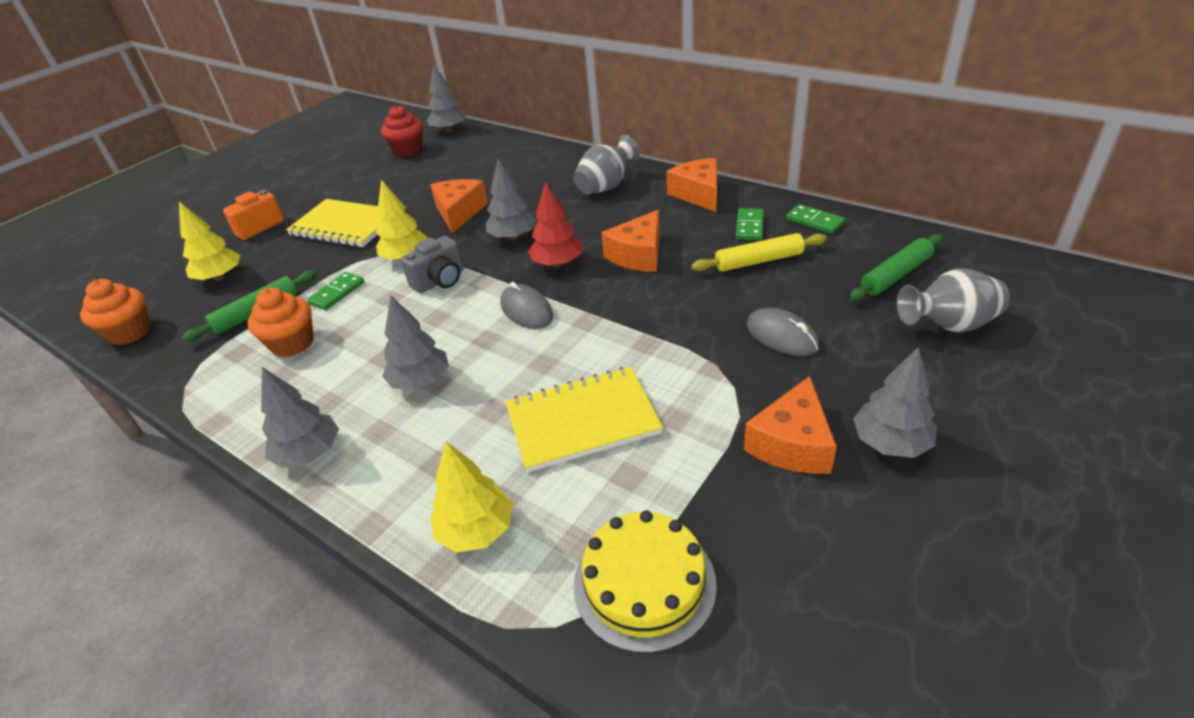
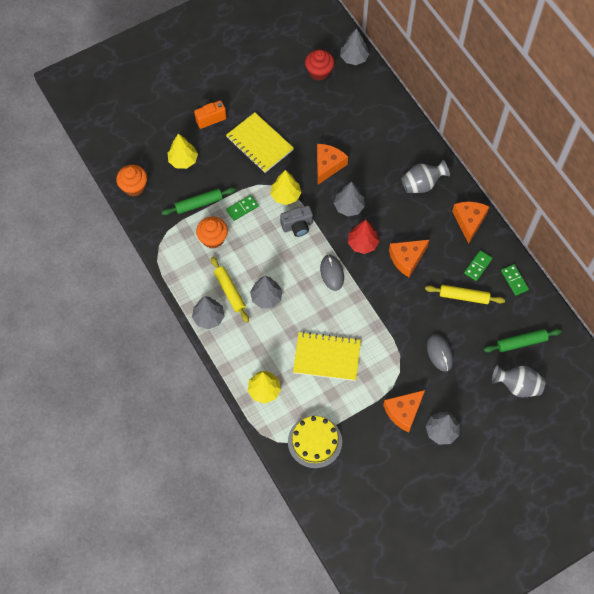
camera: 20 degrees right, 25 degrees up
(344, 399) = (229, 291): none -> yellow rolling pin

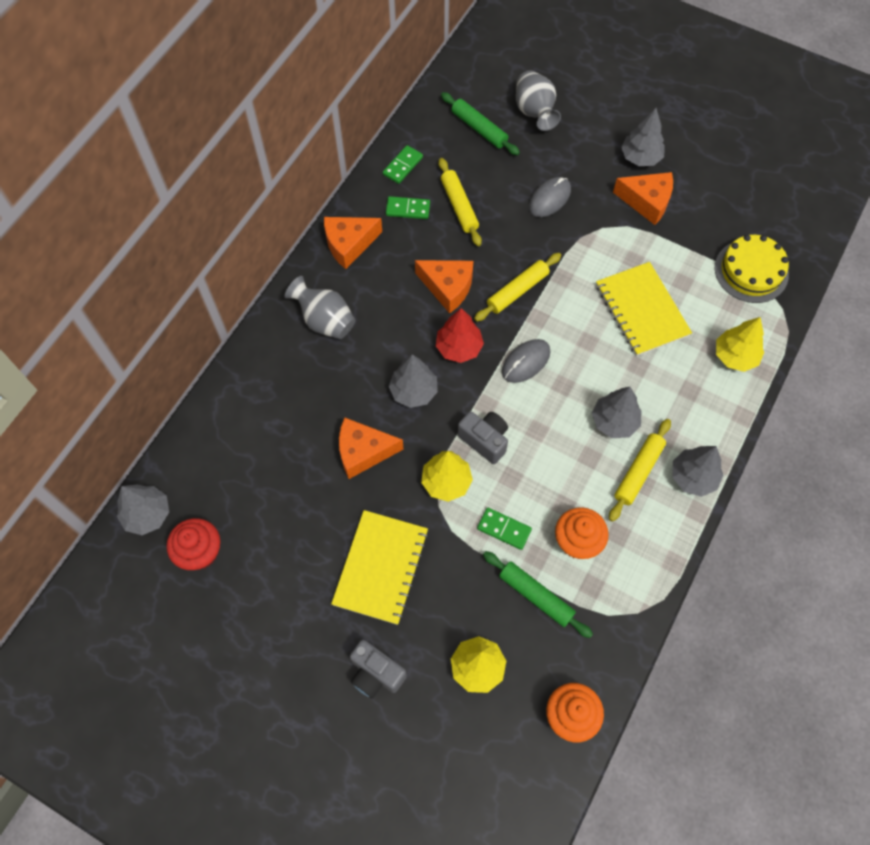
camera: 120 degrees left, 0 degrees up
(210, 117) = (376, 674): orange camera -> grey camera
(382, 295) = (517, 291): none -> yellow rolling pin

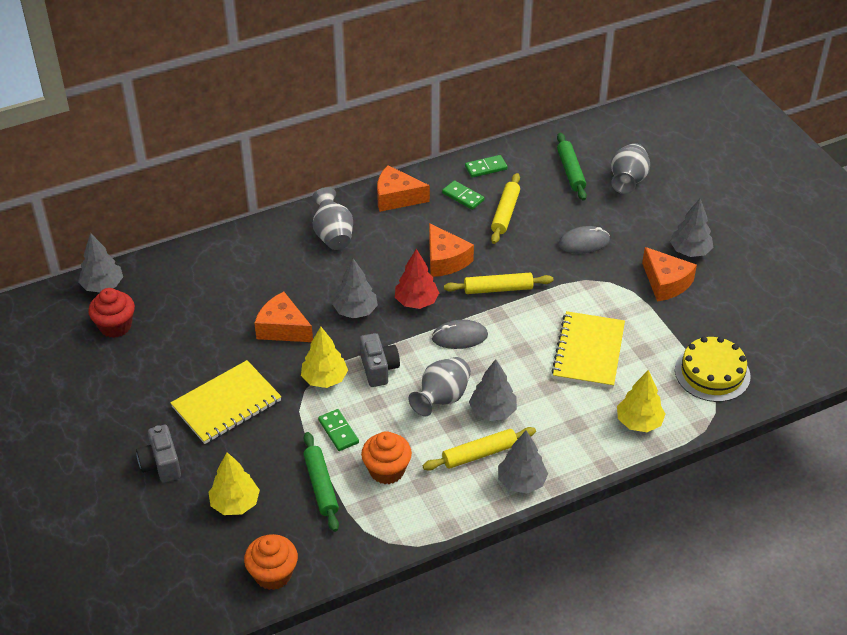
camera: 35 degrees right, 20 degrees down
(562, 436) = (441, 398): none -> grey vase

